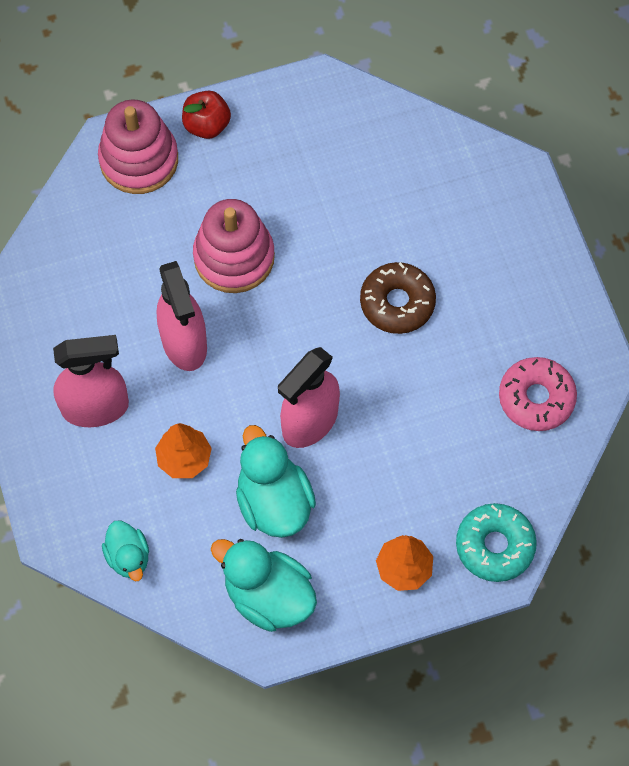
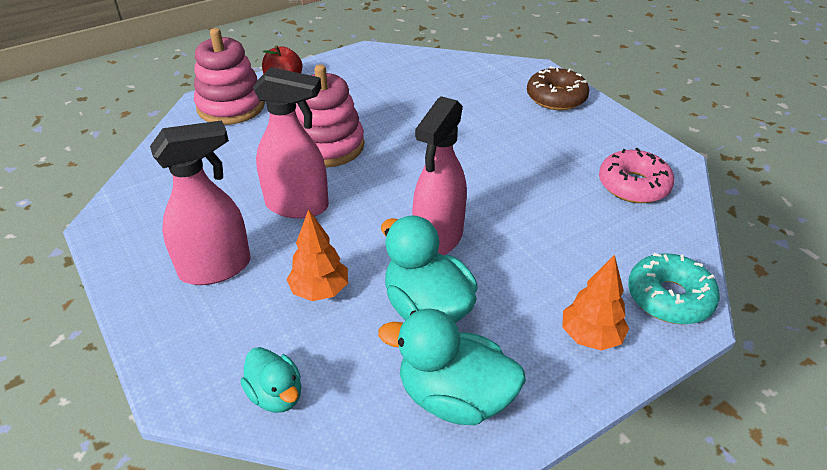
camera: 15 degrees left, 25 degrees down
(184, 343) = (297, 206): pink spray bottle -> pink spray bottle turned 45 degrees counterclockwise
(397, 303) = (480, 149): brown donut -> brown donut (556, 98)

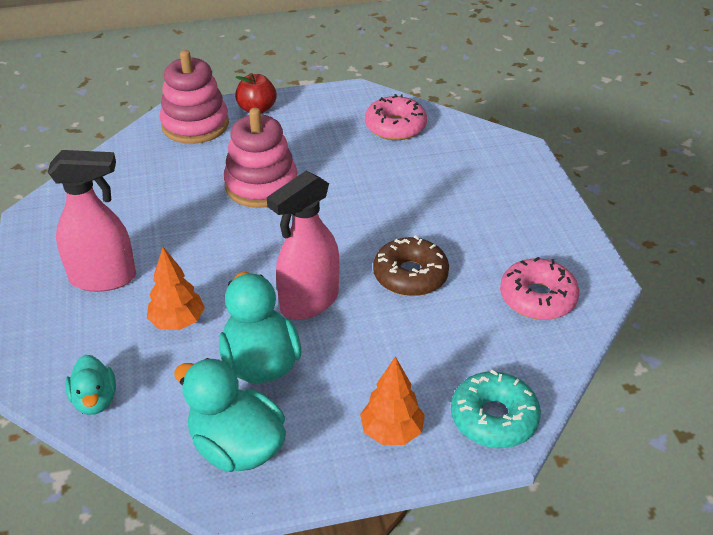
camera: 20 degrees right, 0 degrees up
(297, 206) = (201, 238): pink spray bottle -> none
(420, 73) = (395, 126): none -> pink donut
(556, 98) = (520, 184): brown donut -> brown donut (410, 275)

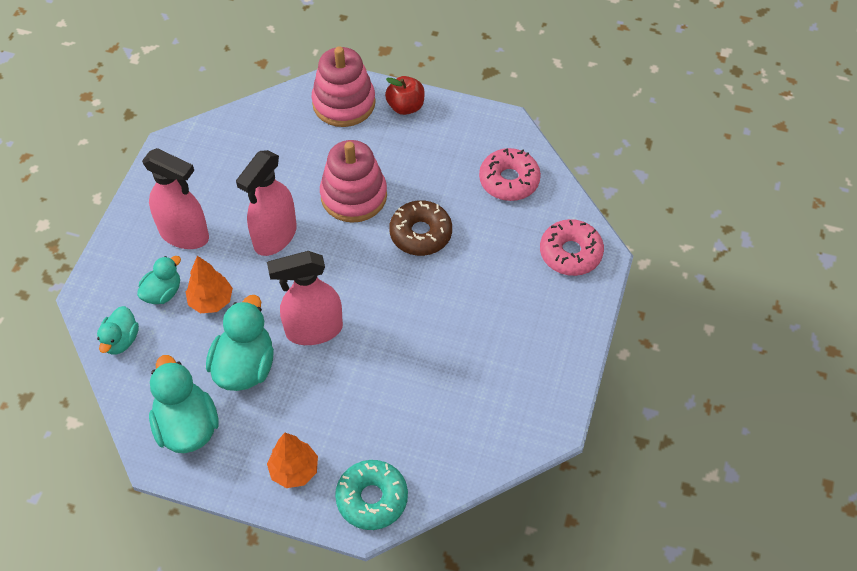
camera: 30 degrees right, 15 degrees up
(115, 337) = (163, 292): none -> turquoise duck
(206, 244) = (275, 237): none -> pink spray bottle
(410, 275) = (405, 344): brown donut -> brown donut (420, 234)
(537, 298) = (487, 415): pink donut -> pink donut (570, 253)

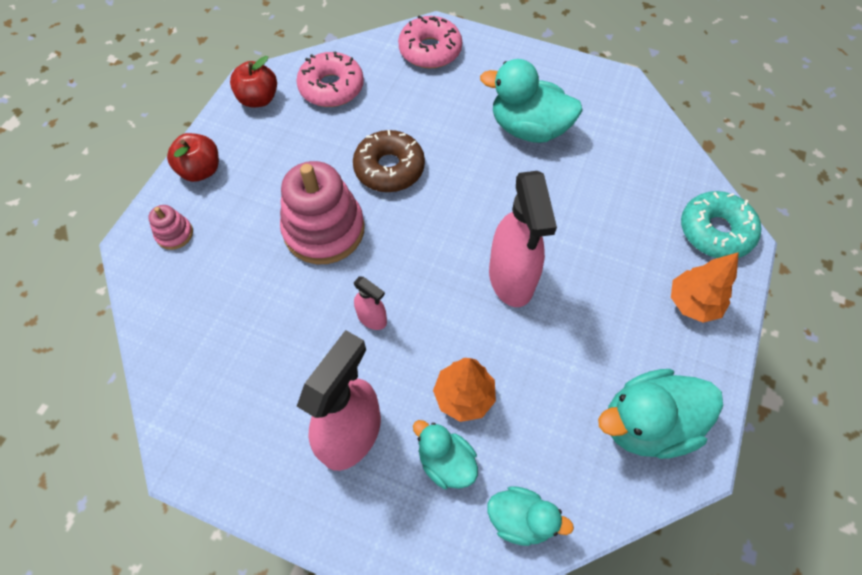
camera: 85 degrees left, 5 degrees up
(245, 366) = (560, 355): turquoise duck -> turquoise duck (528, 128)
(275, 237) = (372, 318): pink spray bottle -> pink spray bottle, size x0.48
(344, 103) = (174, 234): pink stacking toy -> pink stacking toy, size x0.45
(487, 130) = (258, 99): none -> red apple

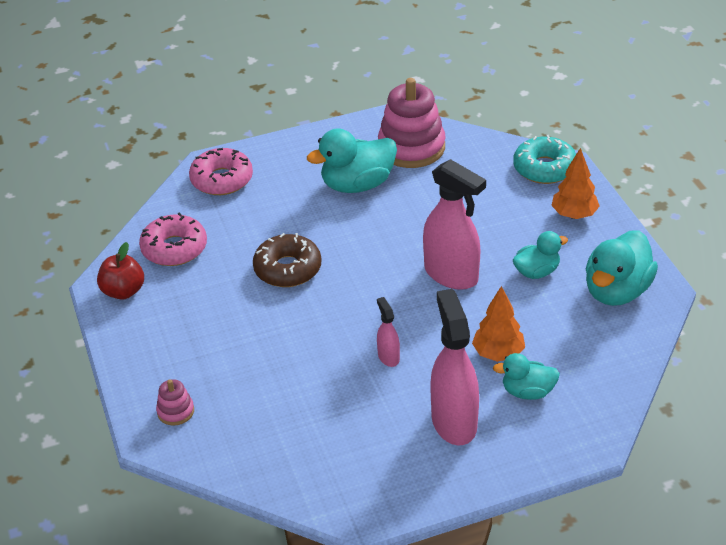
camera: 40 degrees left, 20 degrees down
(201, 170) = (140, 363): red apple -> none
(324, 230) = (288, 333): pink stacking toy -> pink stacking toy (411, 147)
(372, 318) = (388, 357): pink spray bottle -> pink spray bottle turned 105 degrees counterclockwise
(520, 519) = (602, 385): turquoise duck -> turquoise duck (536, 272)

